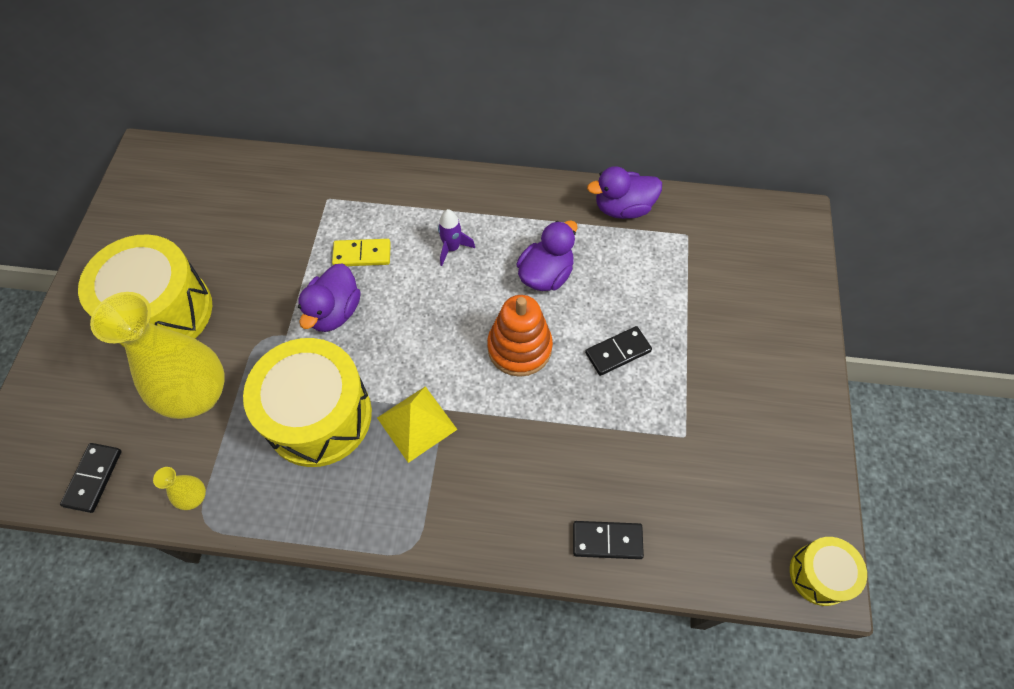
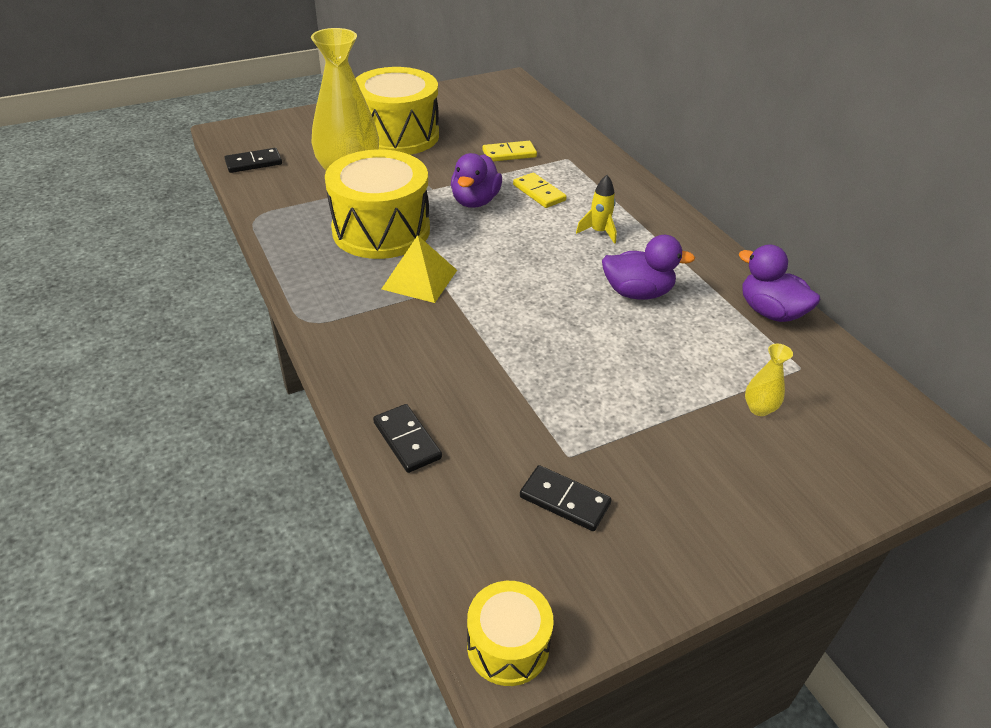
camera: 55 degrees right, 20 degrees down
(194, 497) = (271, 205): yellow vase -> yellow vase (759, 408)
(280, 238) = (509, 154): none -> yellow domino
(334, 312) = (475, 201): purple duck -> purple duck turned 60 degrees counterclockwise
(452, 248) = (599, 232): purple rocket -> yellow rocket
(519, 347) = (547, 306): orange stacking toy -> none
(618, 352) = (610, 370): black domino -> black domino (565, 500)

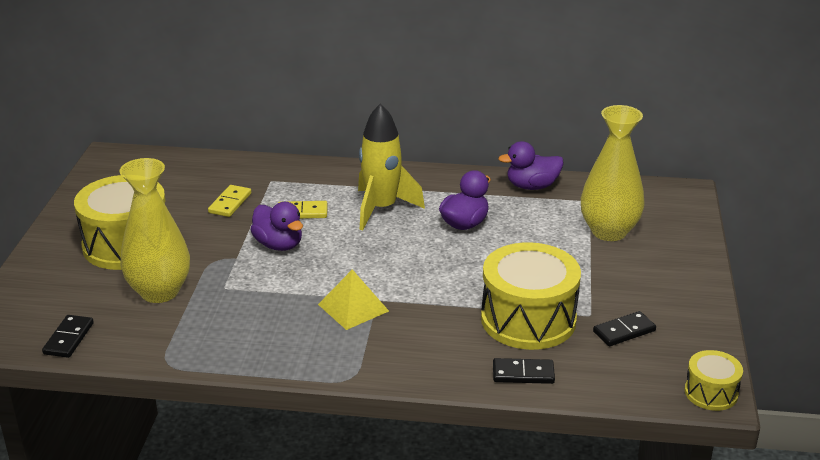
camera: 55 degrees left, 10 degrees down
(381, 230) = (266, 303): yellow drum -> yellow drum (528, 319)
(599, 232) = (381, 209): yellow rocket -> yellow rocket, size x2.12
(759, 408) = (609, 231): yellow vase -> yellow vase, size x2.46

